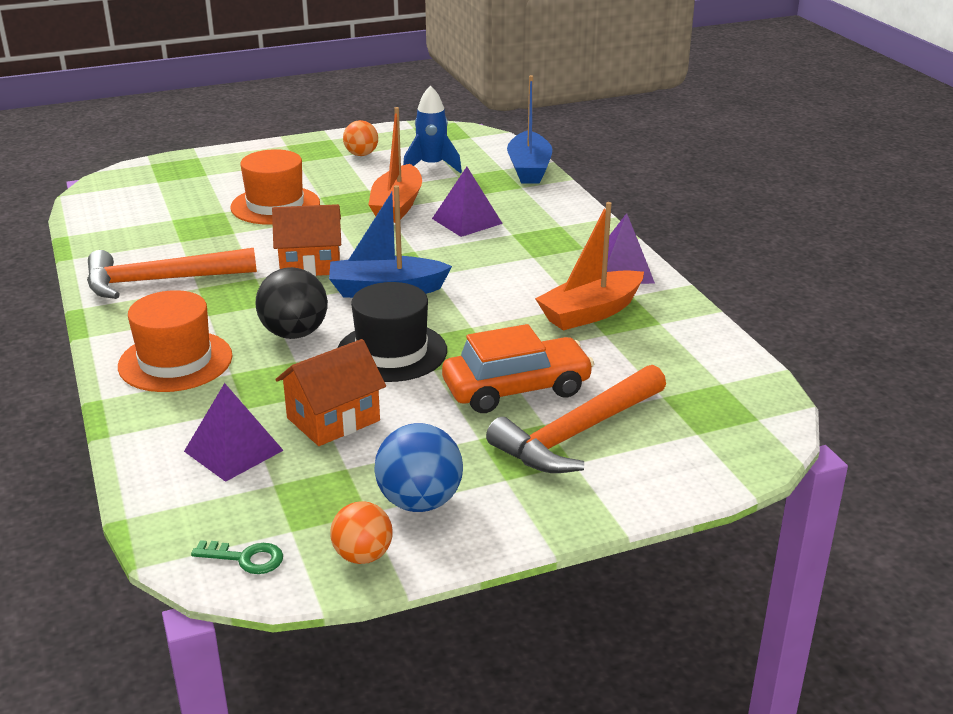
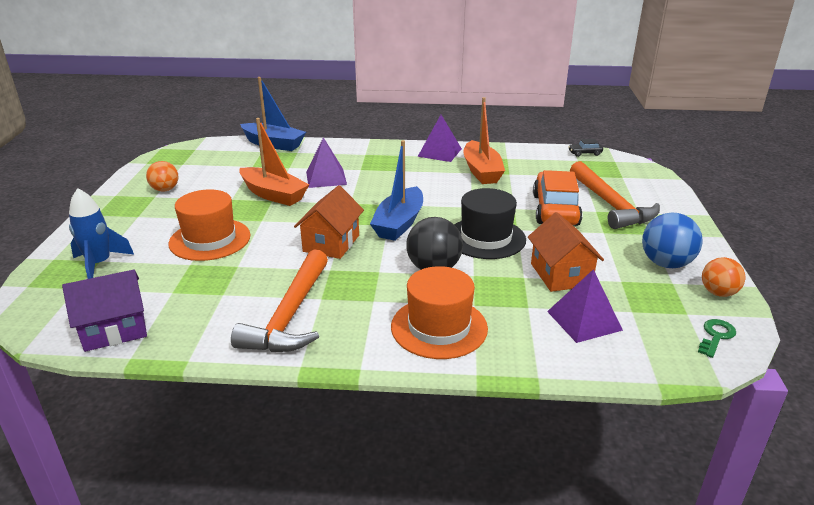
camera: 65 degrees left, 0 degrees up
(103, 216) = (114, 329): none -> purple house
(432, 166) = (225, 170): blue rocket -> blue rocket (99, 264)
(758, 386) = (585, 153): none -> black car

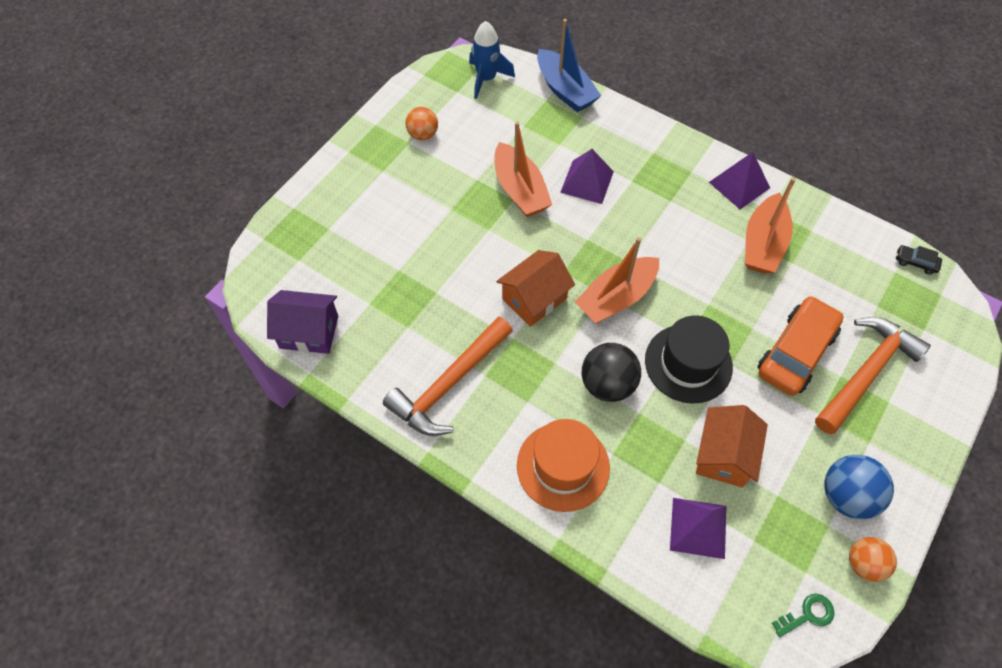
camera: 30 degrees right, 30 degrees up
(99, 264) = (326, 234): blue rocket -> blue rocket (486, 79)
(210, 239) = (430, 240): orange hat -> none
(399, 223) = (616, 297): blue boat -> orange boat
(610, 204) = (866, 373): orange hammer -> orange hammer turned 150 degrees counterclockwise

